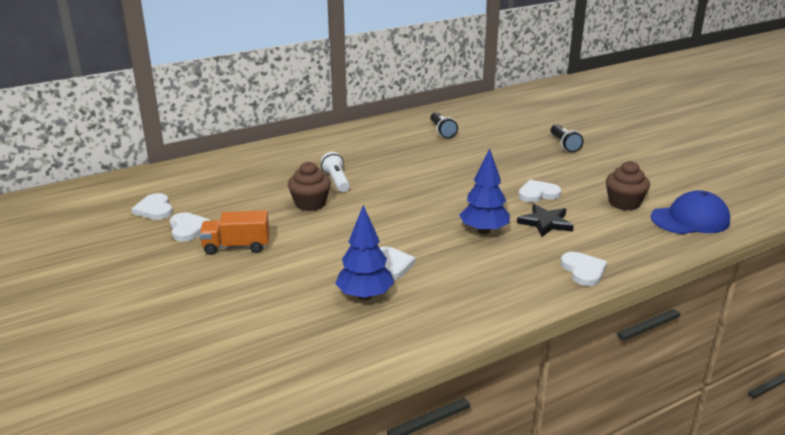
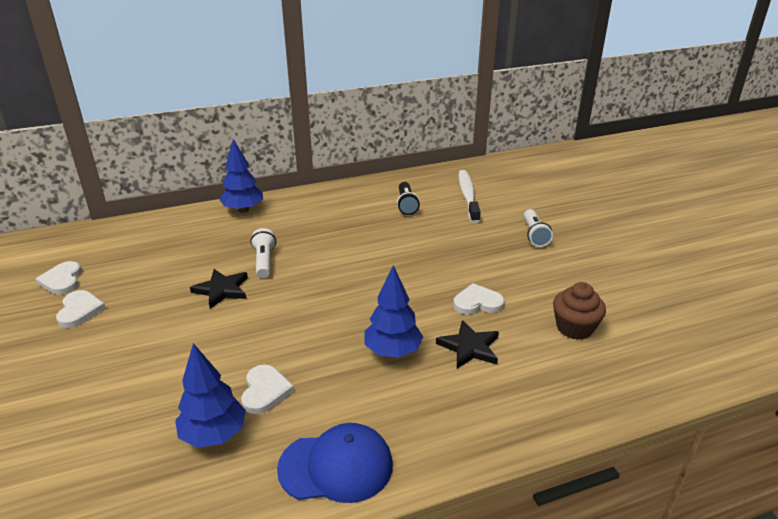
camera: 10 degrees right, 5 degrees up
(236, 247) = (115, 342): orange truck -> none
(293, 146) = (243, 210): none -> blue tree
(310, 204) = (222, 290): brown cupcake -> black star
(493, 121) = (468, 196): none -> white toothbrush
(564, 145) = (534, 235): black flashlight -> white flashlight
(583, 270) = (486, 429): white heart -> none
(690, 219) = (648, 362): blue cap -> blue cap (336, 466)

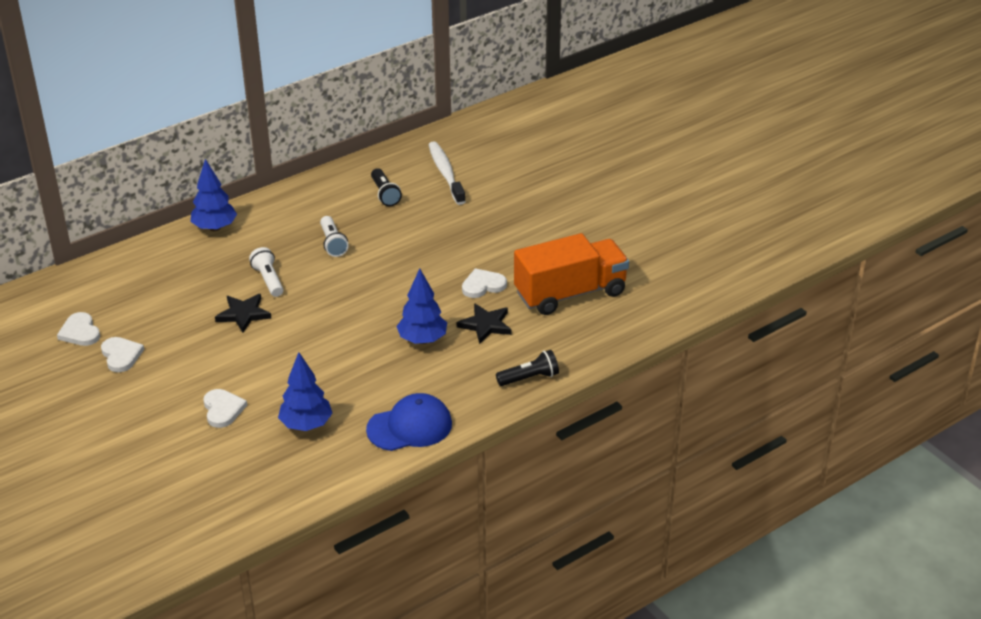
camera: 15 degrees left, 5 degrees up
(265, 391) = (330, 388): white heart -> white heart (223, 409)
(508, 427) = (529, 378): none -> black flashlight
(534, 235) = (521, 209): white flashlight -> white flashlight (333, 243)
(574, 328) = (570, 293): brown cupcake -> orange truck

